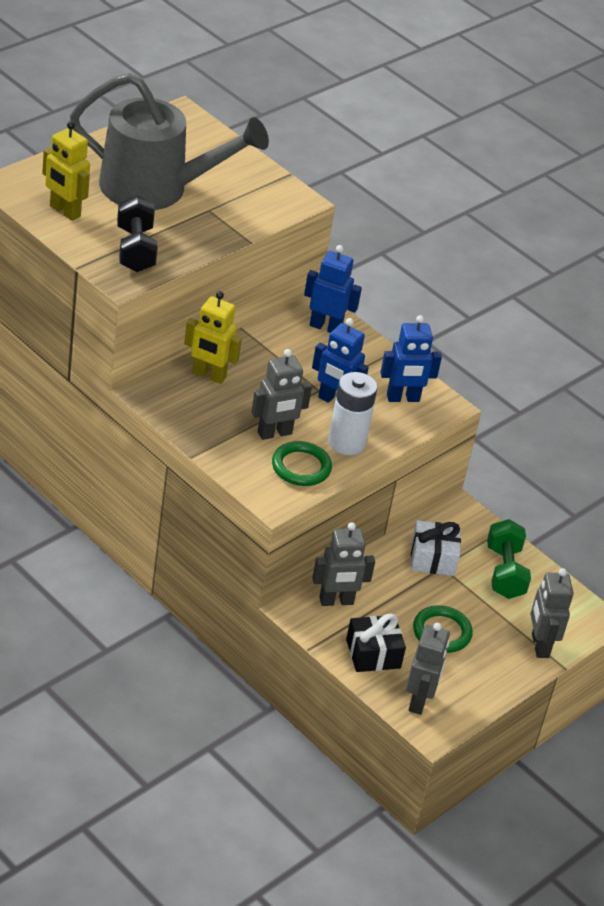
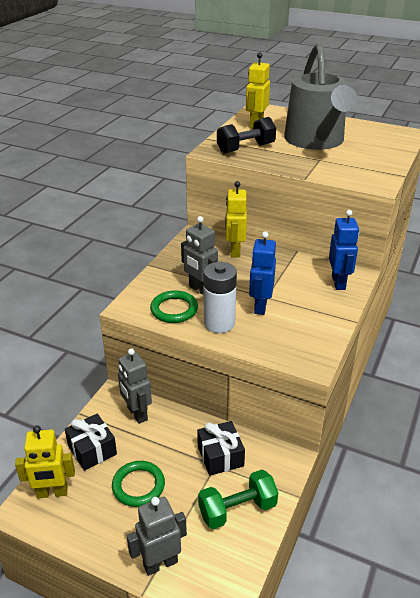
camera: 75 degrees right, 5 degrees down
(403, 398) = (298, 338): blue robot -> none
(419, 701) = (52, 493): grey robot -> yellow robot
(433, 558) = (220, 456): white gift -> black gift

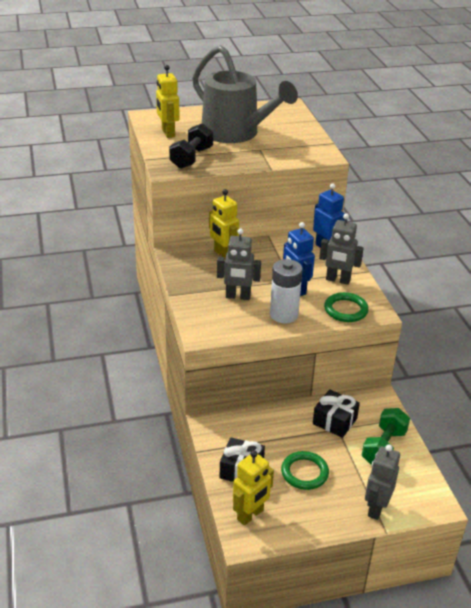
camera: 40 degrees left, 0 degrees up
(137, 414) = (242, 427): grey robot -> grey robot (338, 280)
(174, 309) = (238, 320): green ring -> green ring (345, 310)

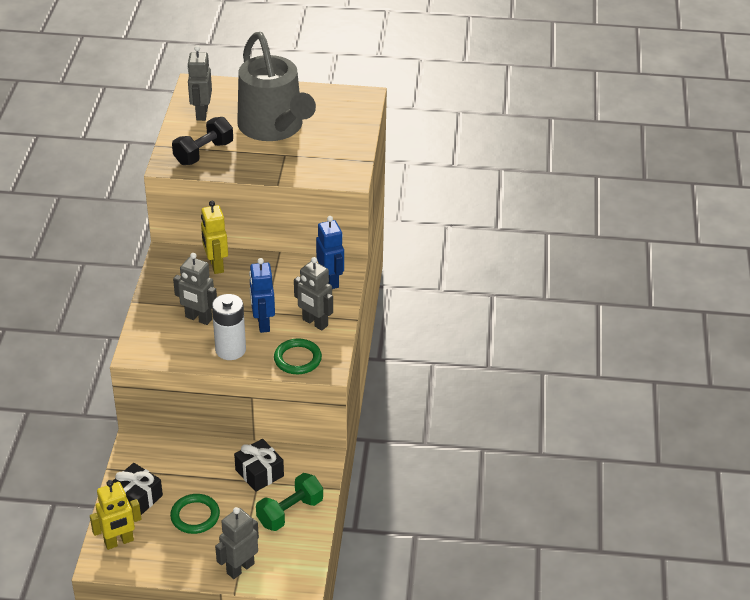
camera: 20 degrees right, 5 degrees up
(168, 133) = (201, 113): yellow robot -> grey robot

